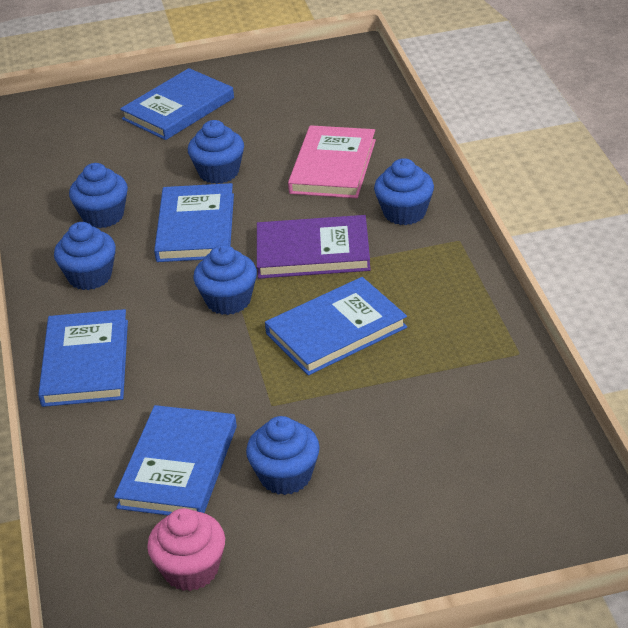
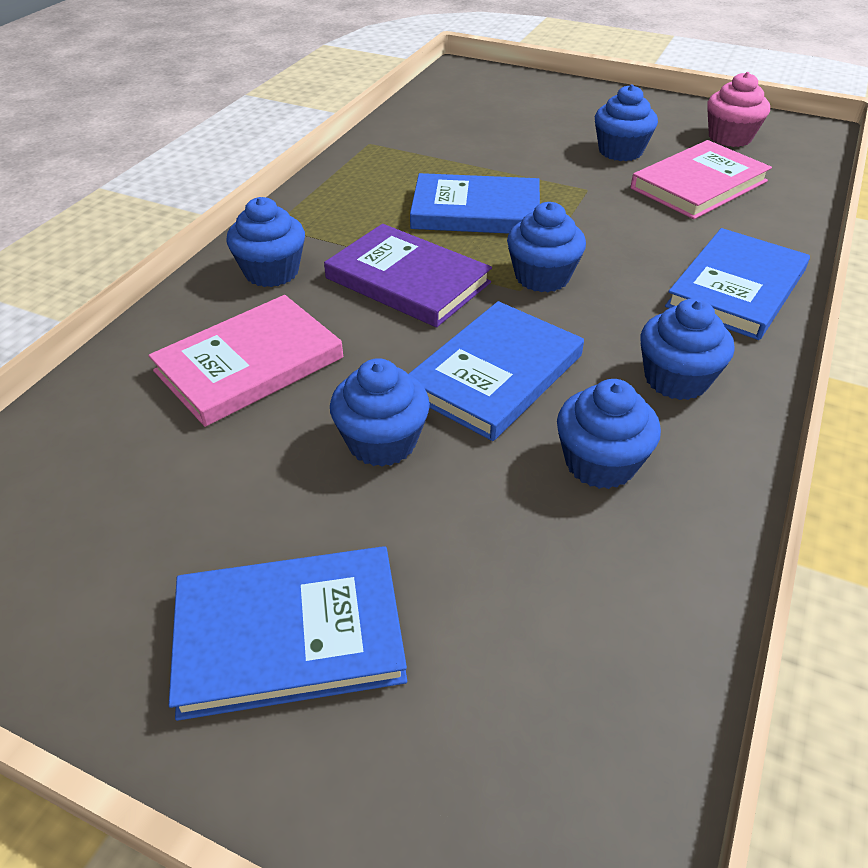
camera: 145 degrees left, 5 degrees up
(178, 466) = (699, 185): blue book -> pink book

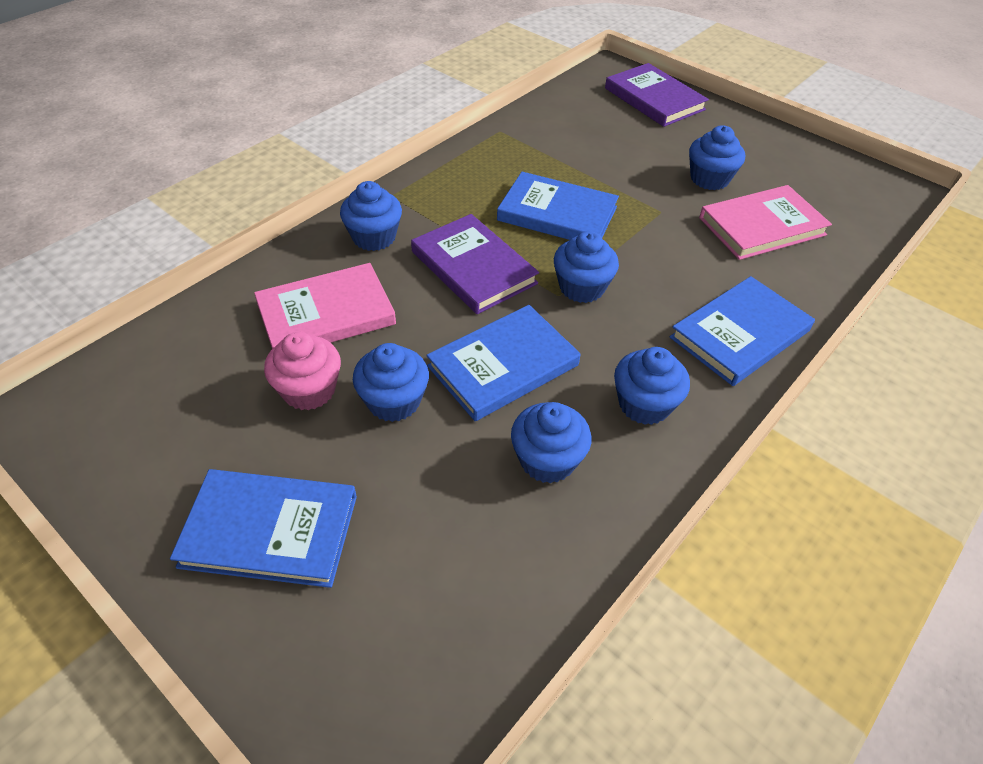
camera: 15 degrees right, 5 degrees up
(522, 89) = (654, 99): none -> purple book
(730, 137) = (817, 183): pink cupcake -> pink cupcake (309, 390)

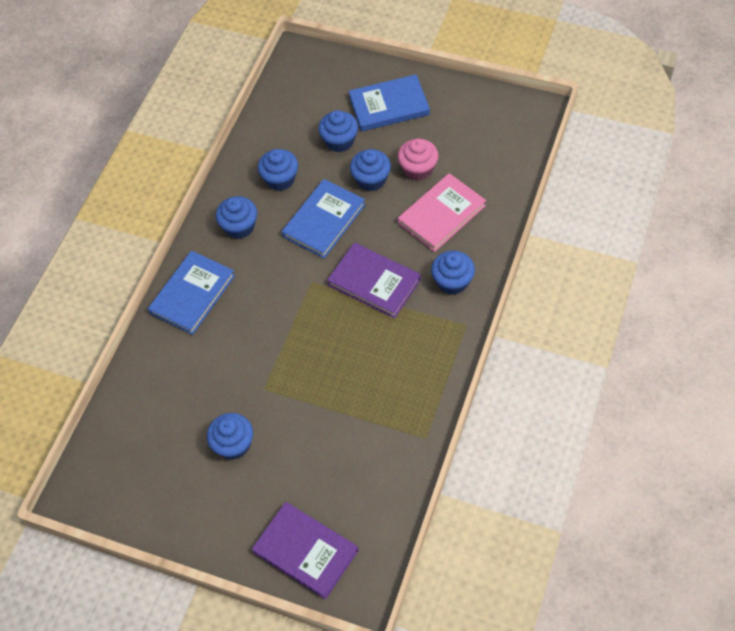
camera: 165 degrees right, 10 degrees up
(557, 214) = (339, 354): blue book -> none
(582, 287) = (299, 293): blue cupcake -> blue cupcake (339, 141)
(762, 226) = (186, 402): pink book -> none

